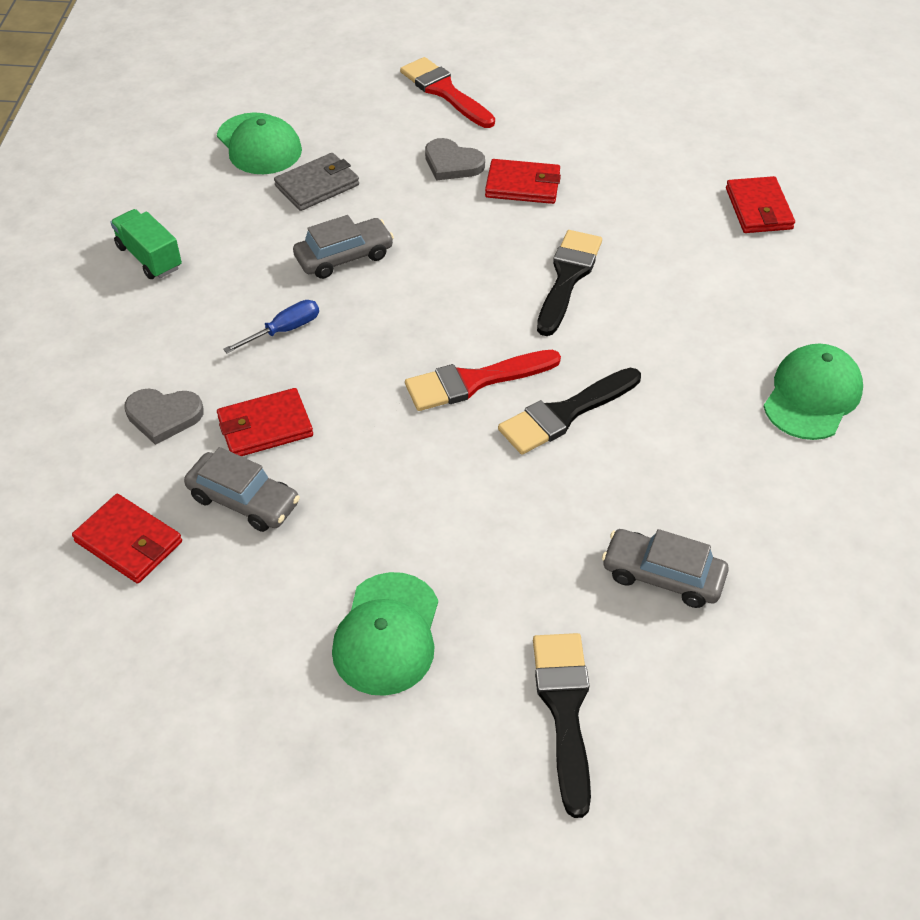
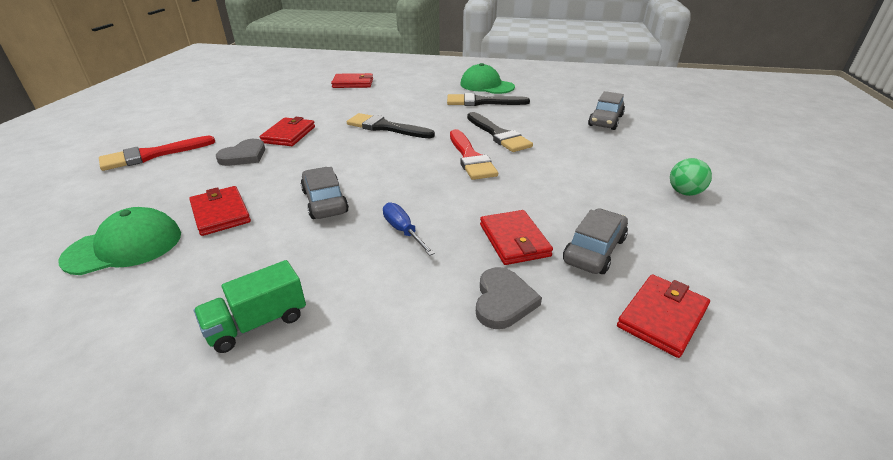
camera: 85 degrees left, 15 degrees down
(317, 185) = (221, 213): grey wallet -> red wallet
(387, 634) = (684, 193): green cap -> green ball
(565, 710) = (700, 147): black brush -> black brush (481, 102)

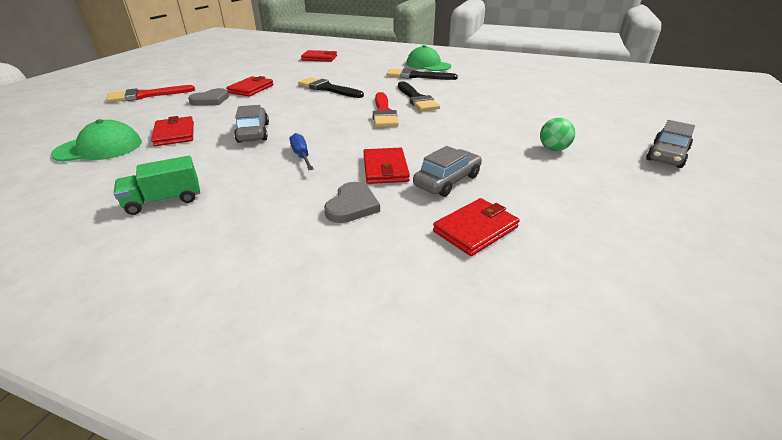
camera: 10 degrees right, 0 degrees up
(605, 121) = (516, 95): grey car -> grey car (666, 155)

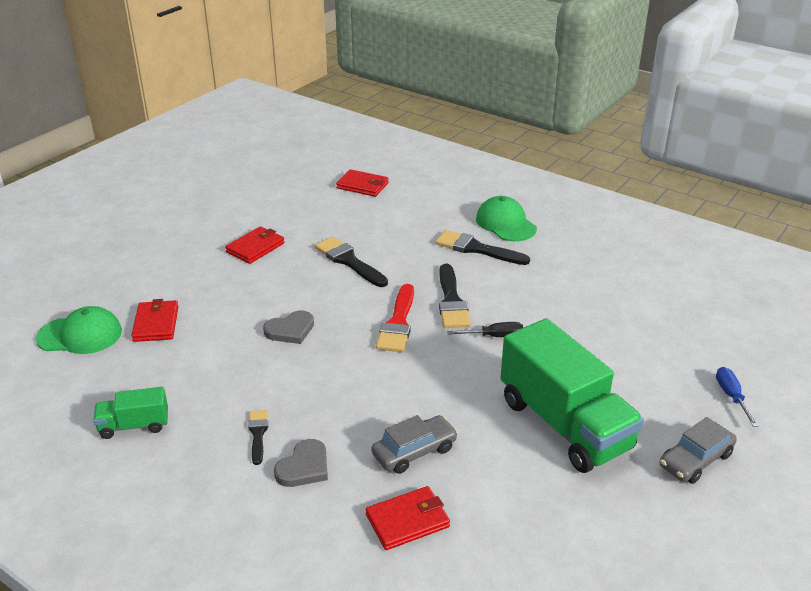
camera: 15 degrees right, 0 degrees up
(146, 95) = (133, 243): red brush -> none
(210, 100) = (204, 264): grey heart -> grey heart (290, 330)
(253, 133) = (238, 336): grey car -> none
(296, 189) = (258, 434): none -> black brush
(301, 155) = (278, 384): blue screwdriver -> blue screwdriver (731, 396)
(385, 169) = (358, 421): red wallet -> none
(461, 111) = (494, 336): none -> black screwdriver
(553, 149) = (564, 424): green ball -> green truck

